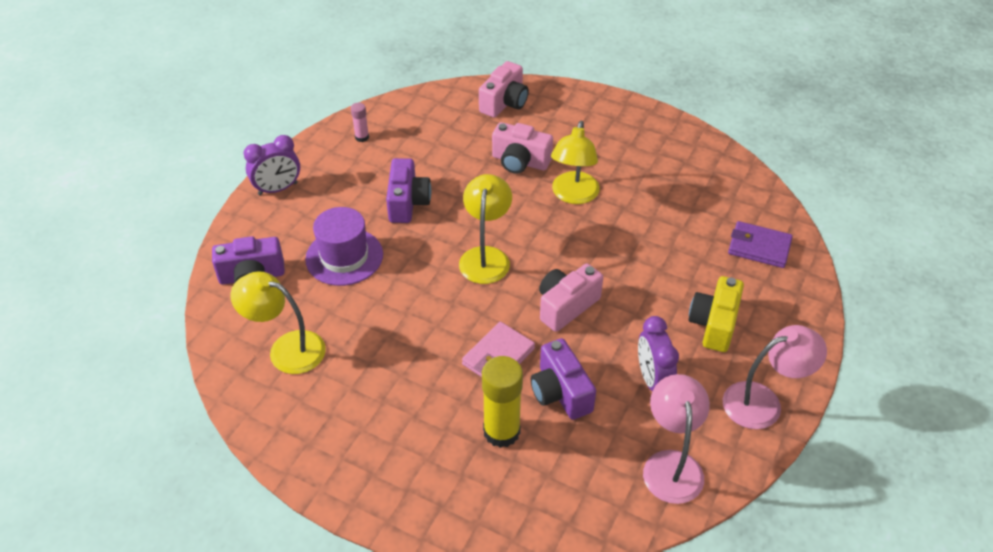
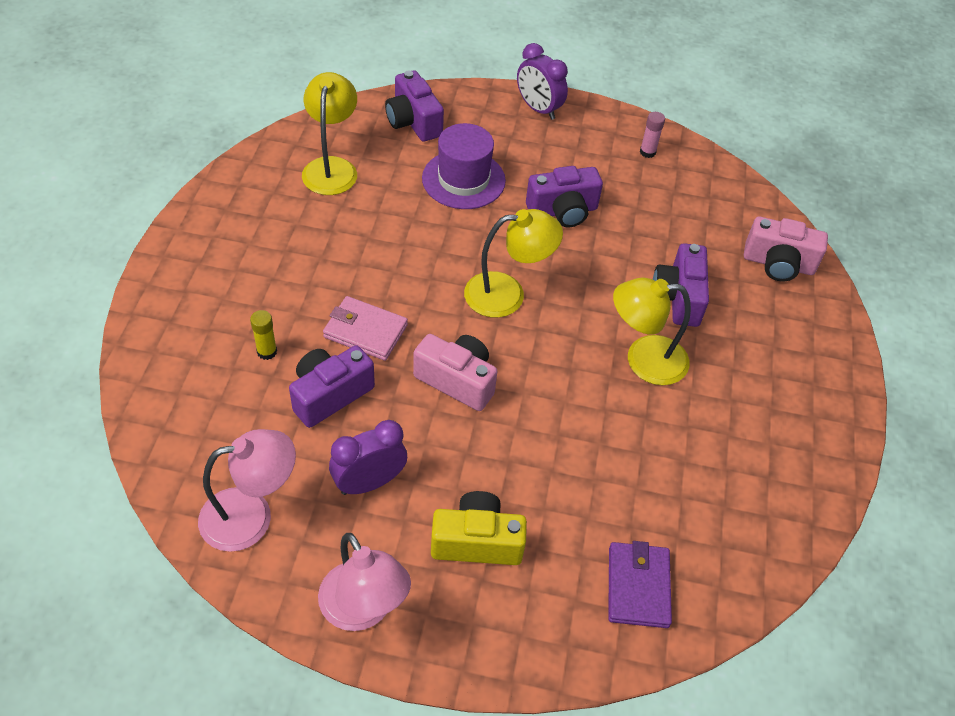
camera: 70 degrees right, 5 degrees up
(501, 431) = (267, 352): yellow glue stick -> yellow glue stick, size x0.50
(520, 161) = (678, 297): pink camera -> purple camera

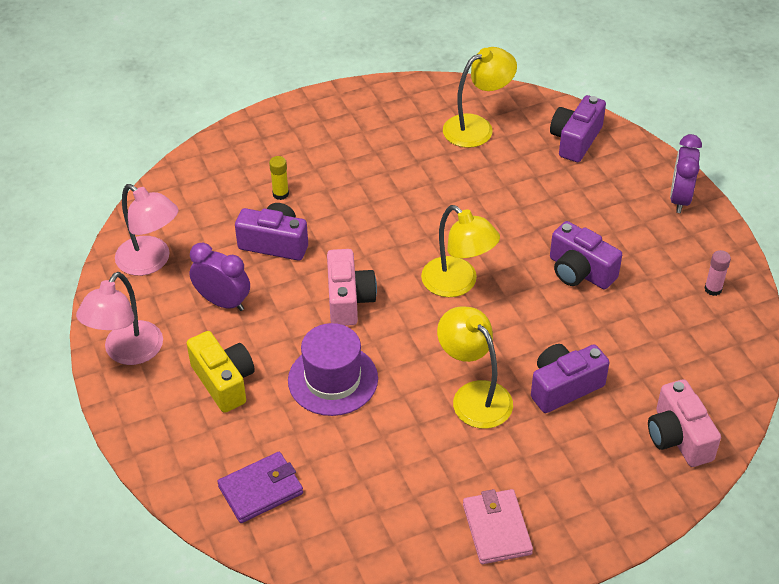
camera: 60 degrees right, 5 degrees down
(365, 331) = (345, 230): pink wallet -> pink wallet (497, 529)
(463, 179) = (547, 199): purple hat -> purple hat (333, 379)

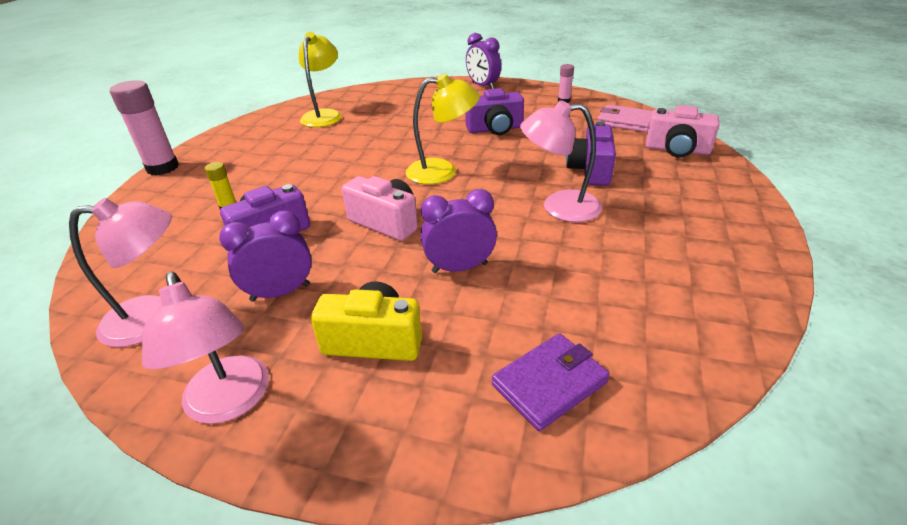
camera: 50 degrees left, 10 degrees down
(261, 490) = (549, 384): purple wallet -> purple wallet turned 45 degrees clockwise
(290, 106) = (162, 168): none -> pink glue stick
(333, 379) = (459, 268): purple hat -> purple clock
(474, 396) = (559, 207): yellow lamp -> pink lamp
(497, 529) = (715, 252): pink wallet -> pink wallet (625, 121)
(575, 140) = (391, 94): purple camera -> none

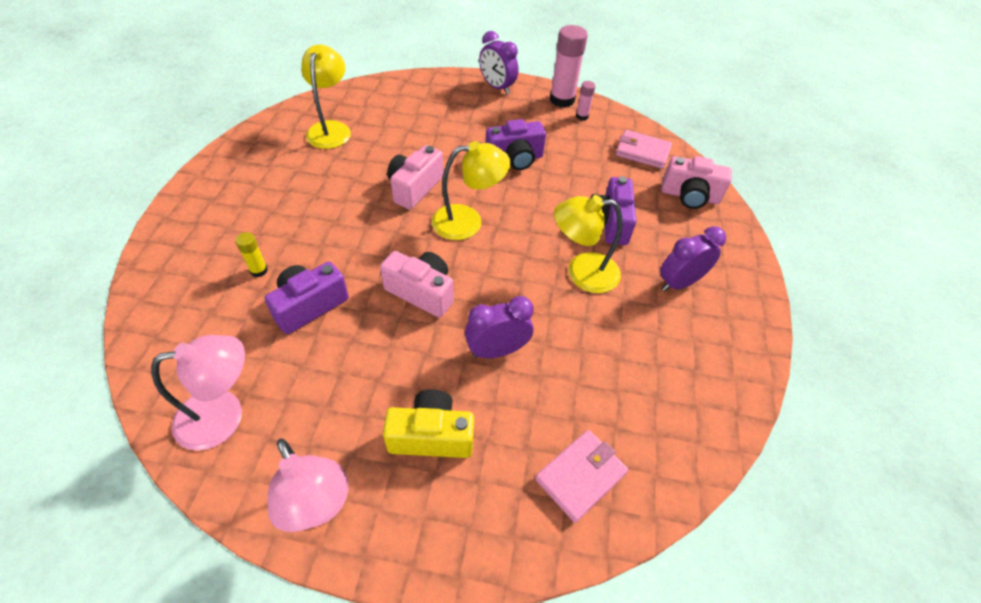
camera: 10 degrees left, 15 degrees up
(162, 168) = (170, 209): pink glue stick -> pink glue stick (562, 100)
(280, 292) = (336, 382): purple clock -> purple clock (679, 283)
(393, 150) = (414, 188): none -> pink camera
(549, 384) = (580, 476): purple wallet -> pink wallet
(559, 207) = (582, 273): pink lamp -> yellow lamp

